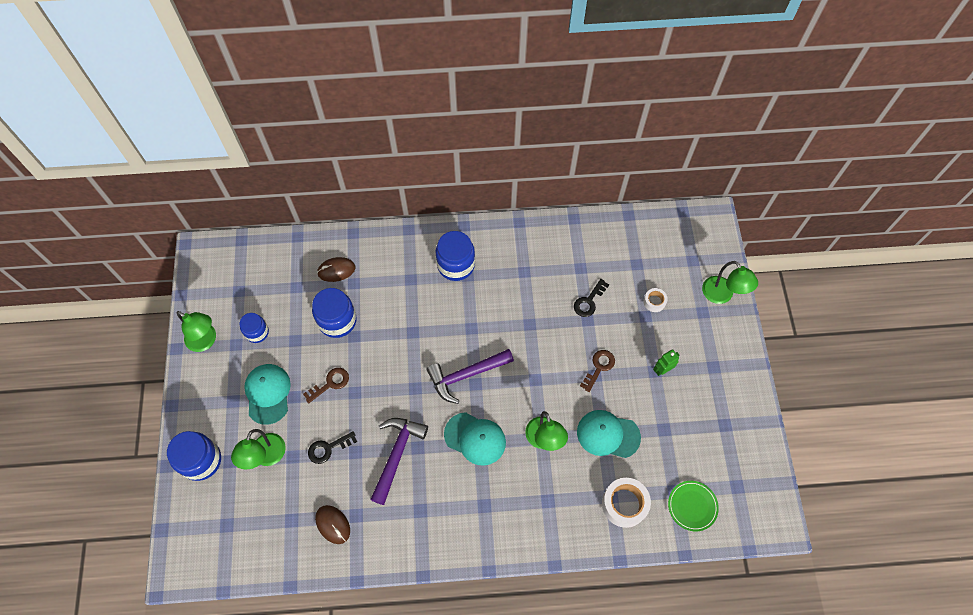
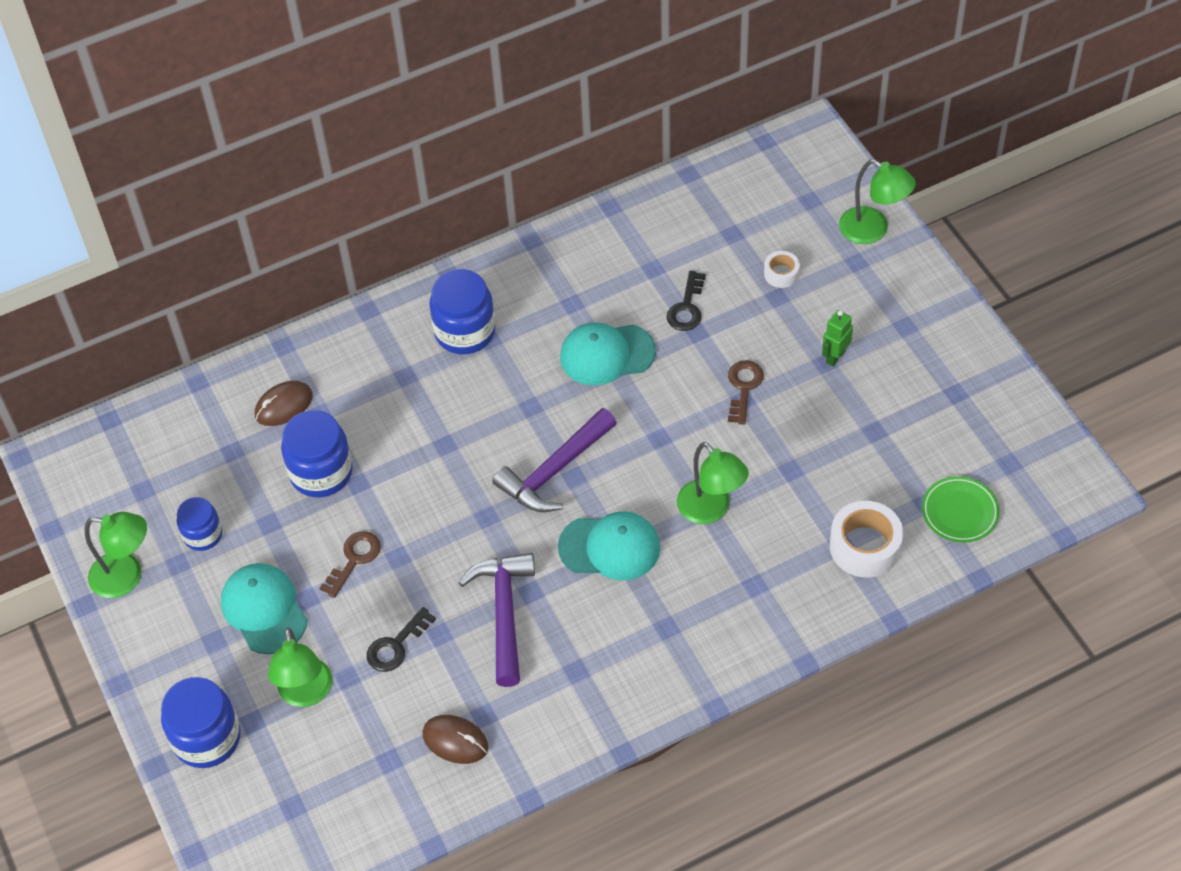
camera: 20 degrees left, 10 degrees down
(608, 434) = (798, 468): turquoise cap -> turquoise cap (607, 354)

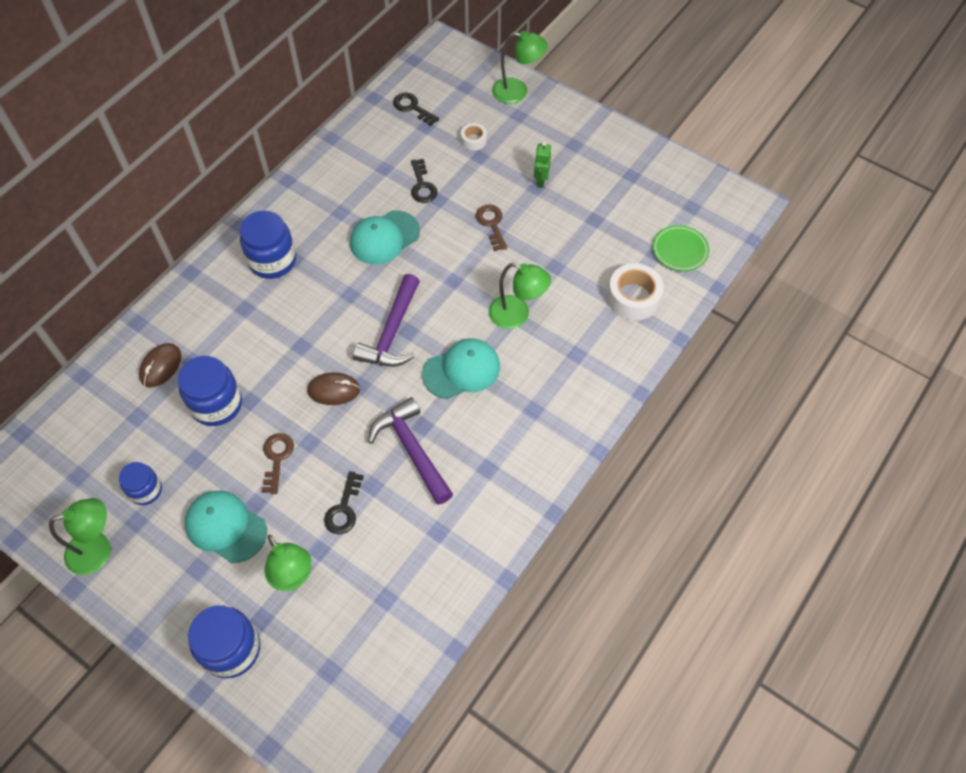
camera: 30 degrees left, 5 degrees up
(455, 741) = (427, 560): brown mouse -> brown mouse (334, 390)
(729, 204) = (412, 108): none -> black key

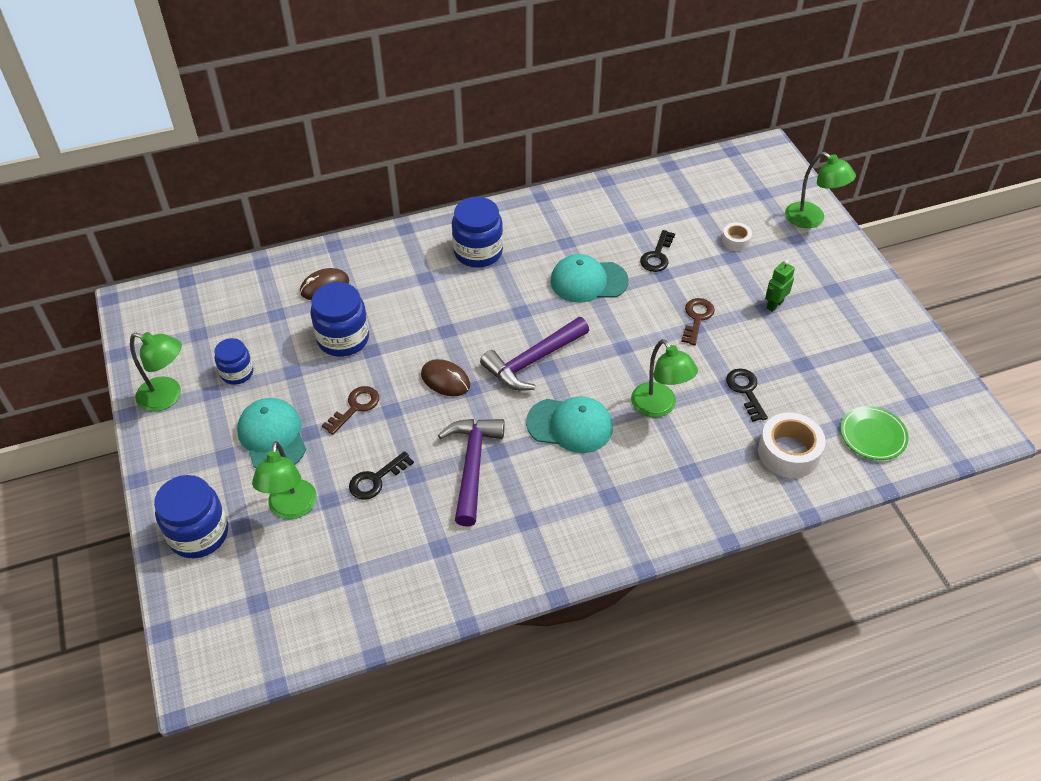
camera: 35 degrees right, 10 degrees down
(412, 108) = (699, 189): black key -> black key (745, 391)

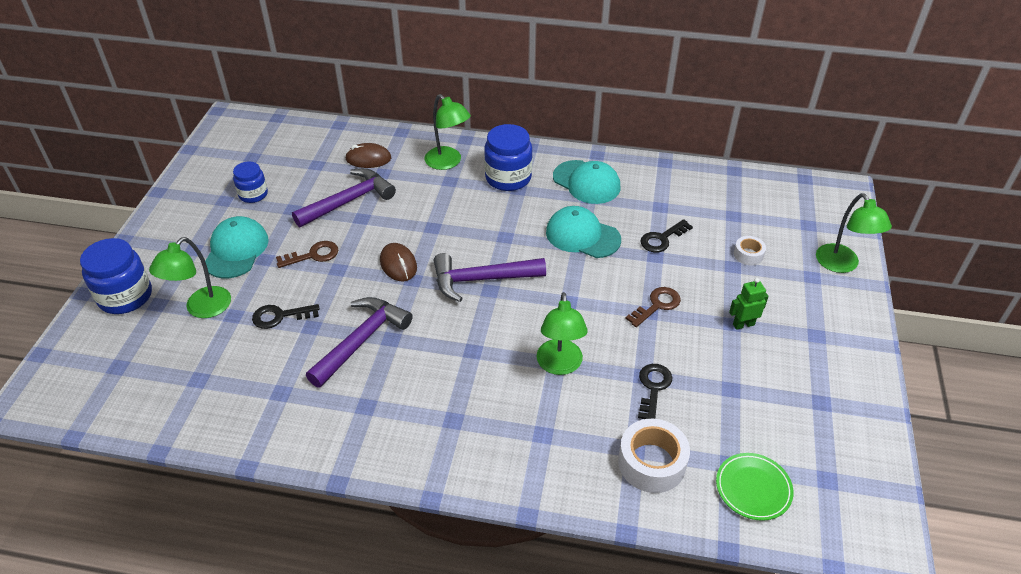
camera: 30 degrees right, 5 degrees down
(167, 397) = (193, 191): green lamp -> green lamp (448, 162)
(343, 338) = (349, 201): blue jar -> purple hammer
(570, 425) = (468, 345): turquoise cap -> turquoise cap (586, 182)

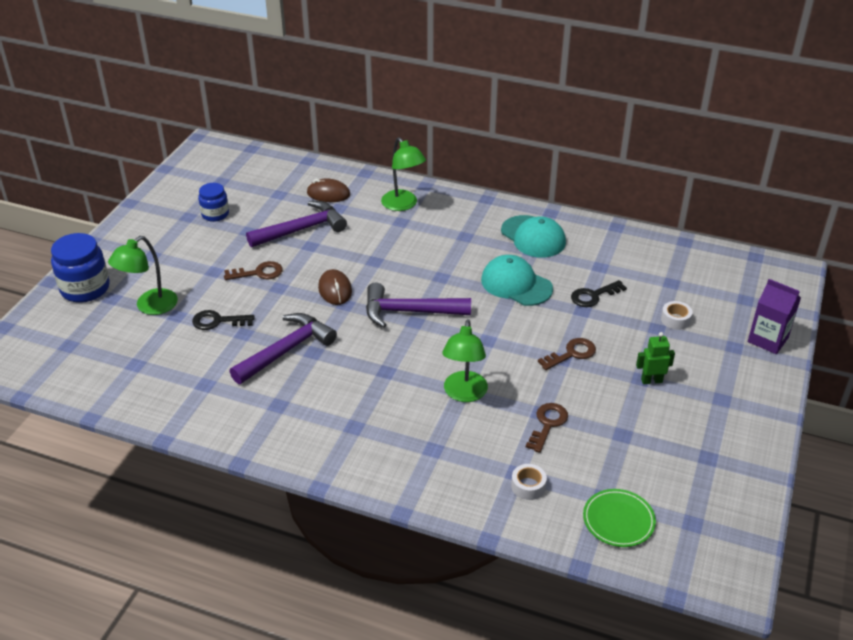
camera: 10 degrees right, 5 degrees down
(236, 250) = (190, 261): turquoise cap -> none
(508, 178) = (457, 225): blue jar -> none
(651, 463) = (528, 486): white tape -> white tape, size x0.54
(653, 388) = (547, 424): black key -> brown key
(841, 265) = (768, 340): green lamp -> purple carton

